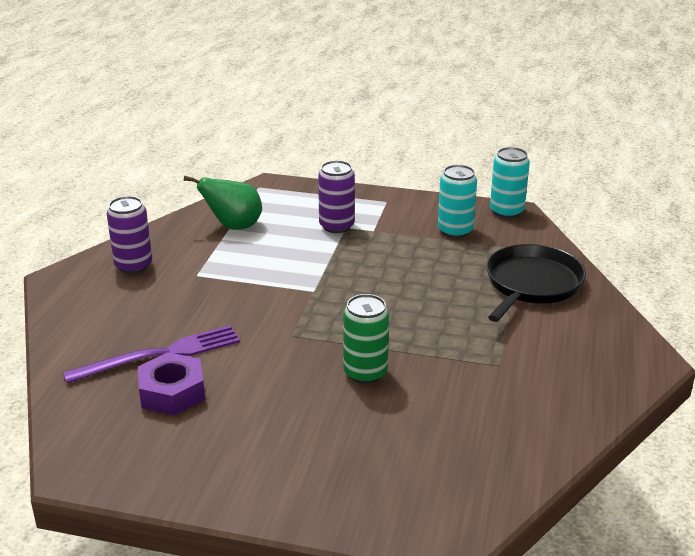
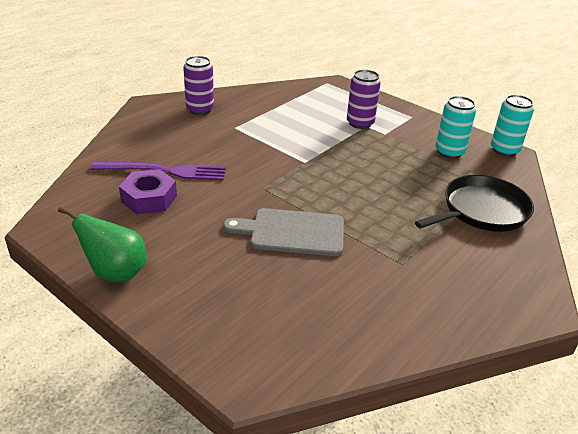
camera: 25 degrees right, 5 degrees up
(233, 226) = (287, 103): green pear -> green pear (115, 273)
(365, 373) = (292, 232): green can -> grey cutting board

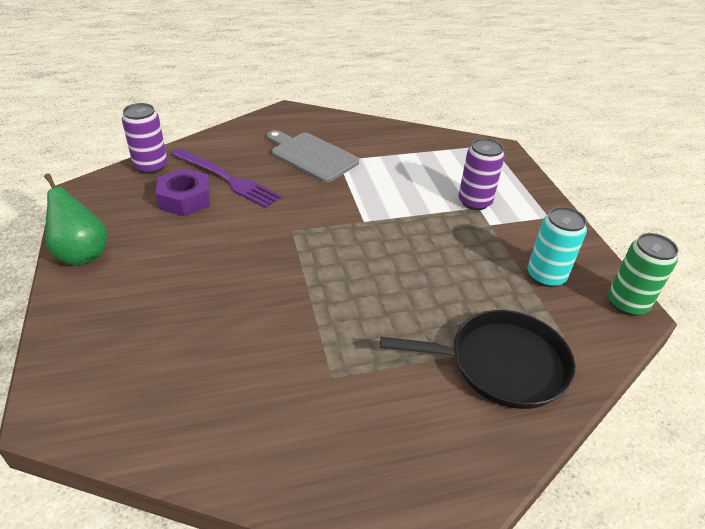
camera: 35 degrees right, 5 degrees up
(200, 109) = (327, 131): purple can -> purple can (151, 166)
(292, 232) = (264, 287): grey cutting board -> grey cutting board (311, 156)
(504, 150) = (627, 303): turquoise can -> green can

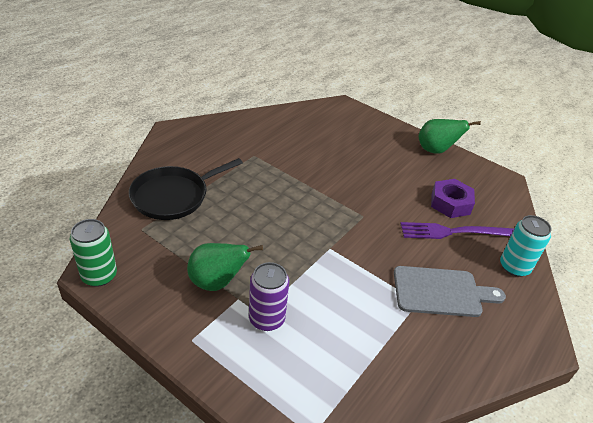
camera: 140 degrees right, 0 degrees up
(151, 166) = (510, 215): purple can -> none
(501, 244) = (217, 282): none -> green pear
(546, 276) = (169, 269): turquoise can -> turquoise can (514, 267)

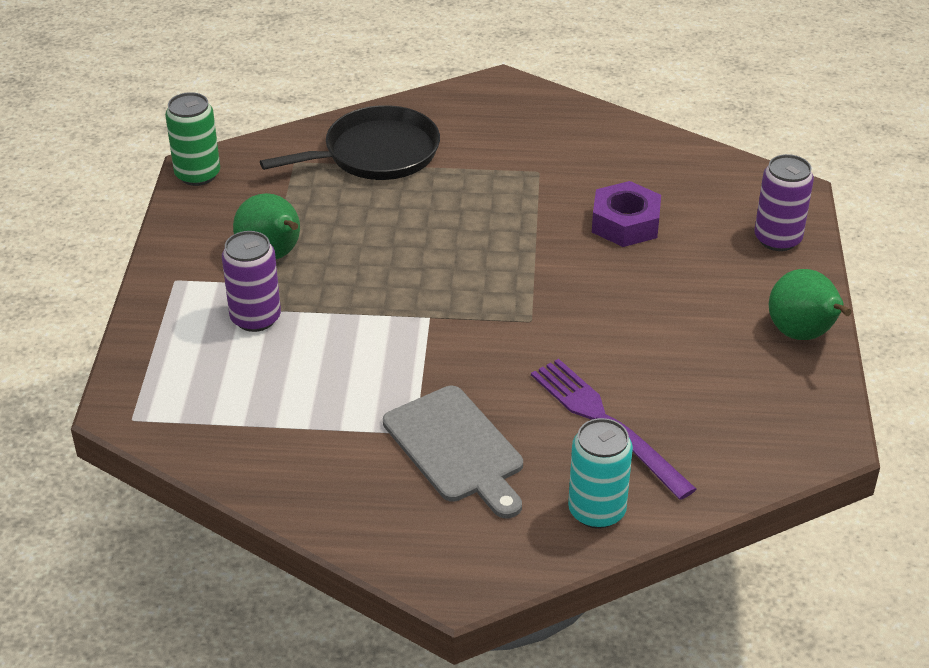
camera: 60 degrees right, 0 degrees up
(173, 196) = (376, 153): black pan -> black pan turned 135 degrees clockwise
(370, 124) = (777, 239): none -> purple can
(450, 203) = (673, 396): purple nut -> purple nut (625, 223)

